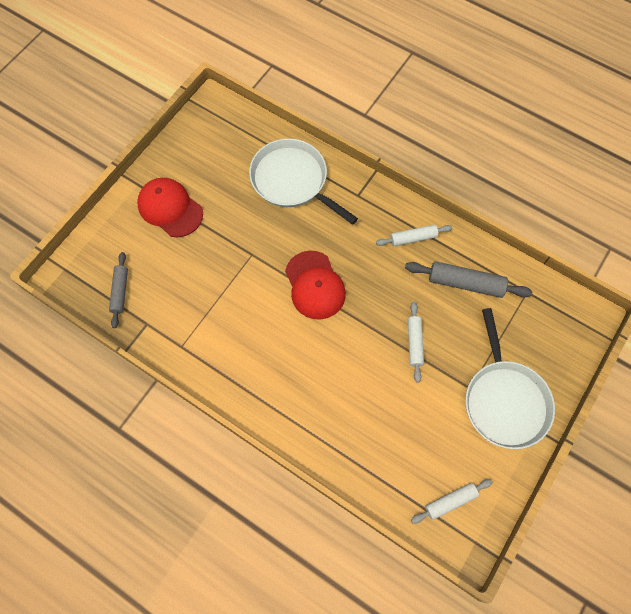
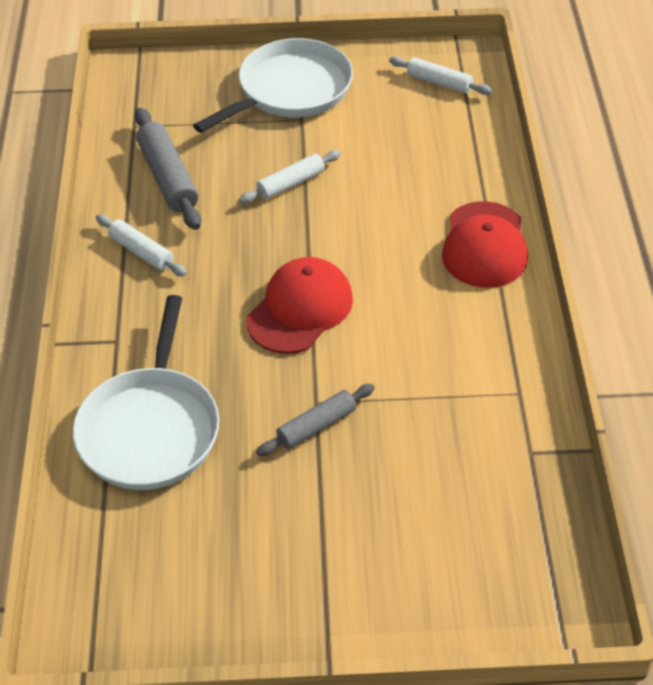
camera: 125 degrees left, 20 degrees down
(120, 291) = (520, 519): grey rolling pin -> grey rolling pin (316, 426)
(170, 208) = (331, 554): red cap -> red cap (484, 245)

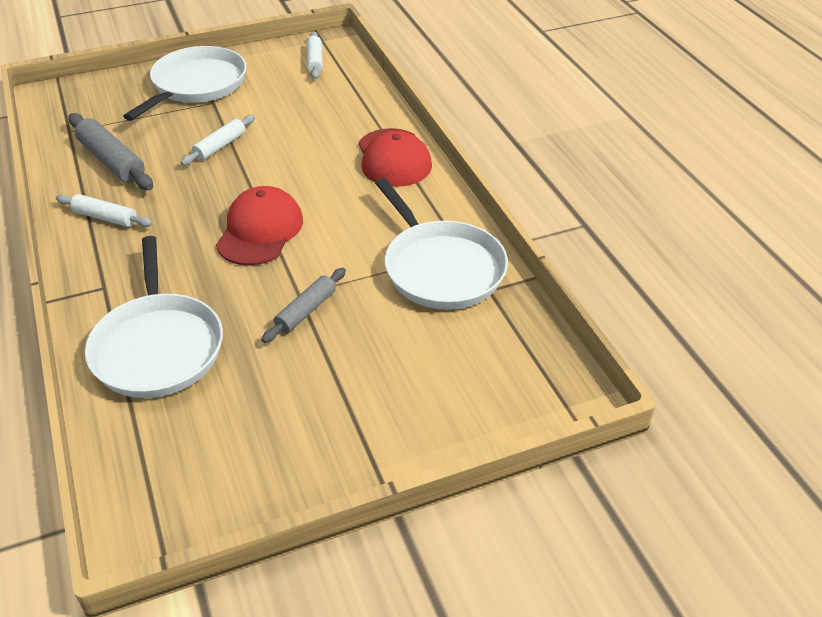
camera: 20 degrees left, 5 degrees down
(439, 82) = (315, 61): white rolling pin -> white rolling pin turned 75 degrees clockwise
(486, 409) = (441, 268): none -> white pan

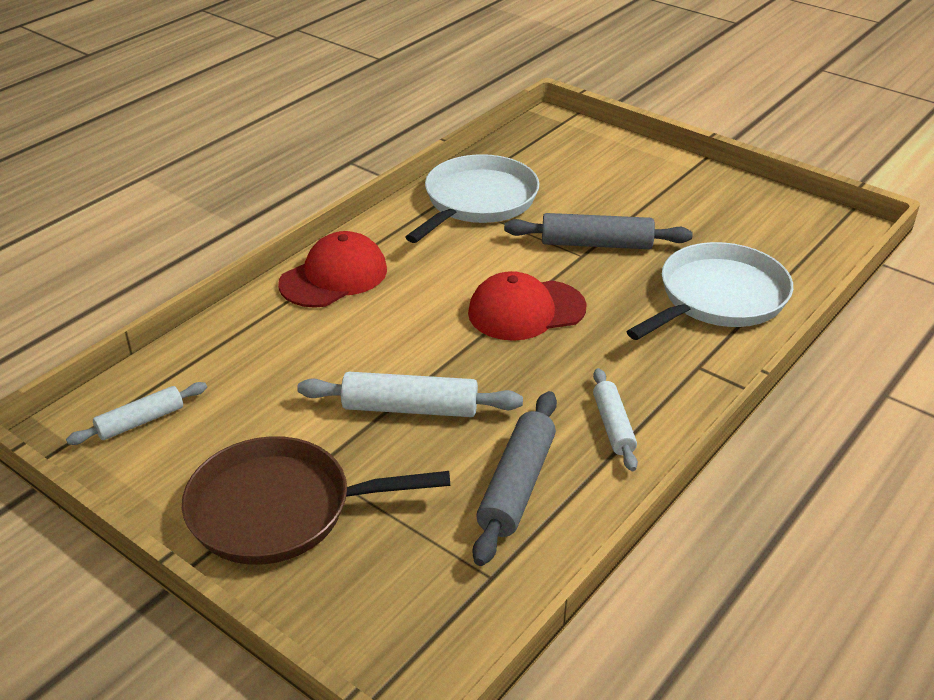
camera: 120 degrees left, 5 degrees down
(196, 85) = (279, 509): white pan -> brown pan
(220, 146) = (410, 408): white rolling pin -> white rolling pin, size x1.57
(306, 311) = (596, 244): grey rolling pin -> grey rolling pin, size x1.57

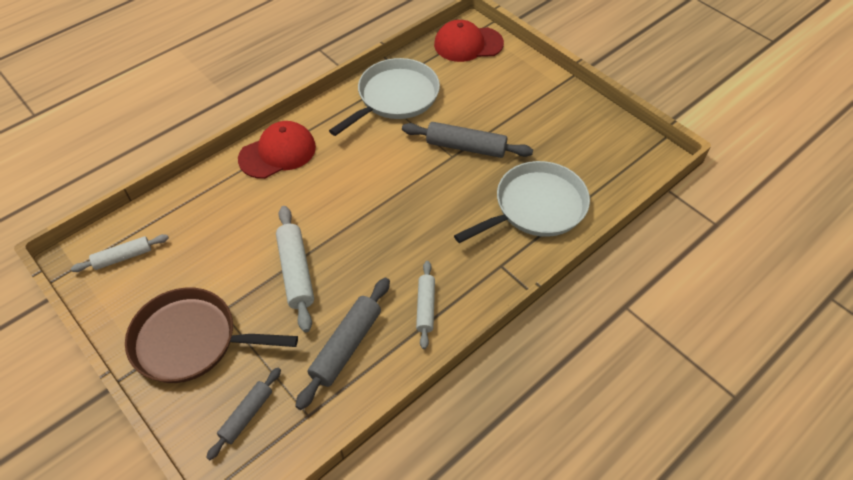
camera: 10 degrees right, 15 degrees up
(398, 590) = (247, 415): none -> grey rolling pin
(410, 408) = (296, 272): white rolling pin -> white rolling pin turned 60 degrees clockwise
(526, 310) = (398, 200): red cap -> red cap (468, 44)

